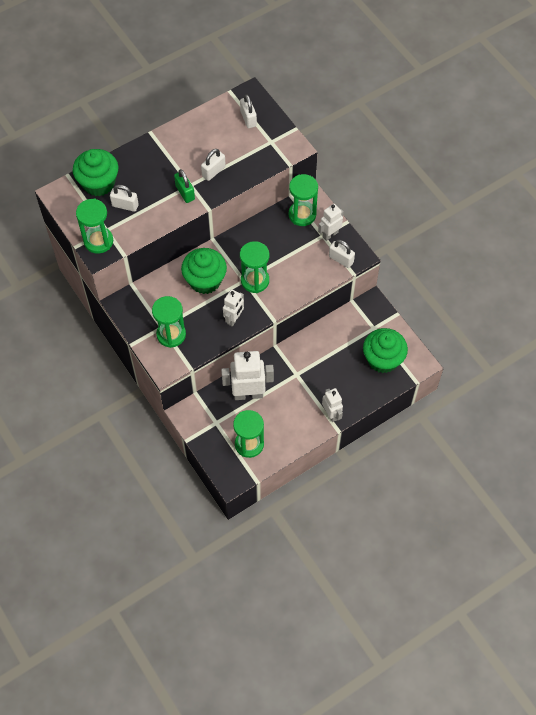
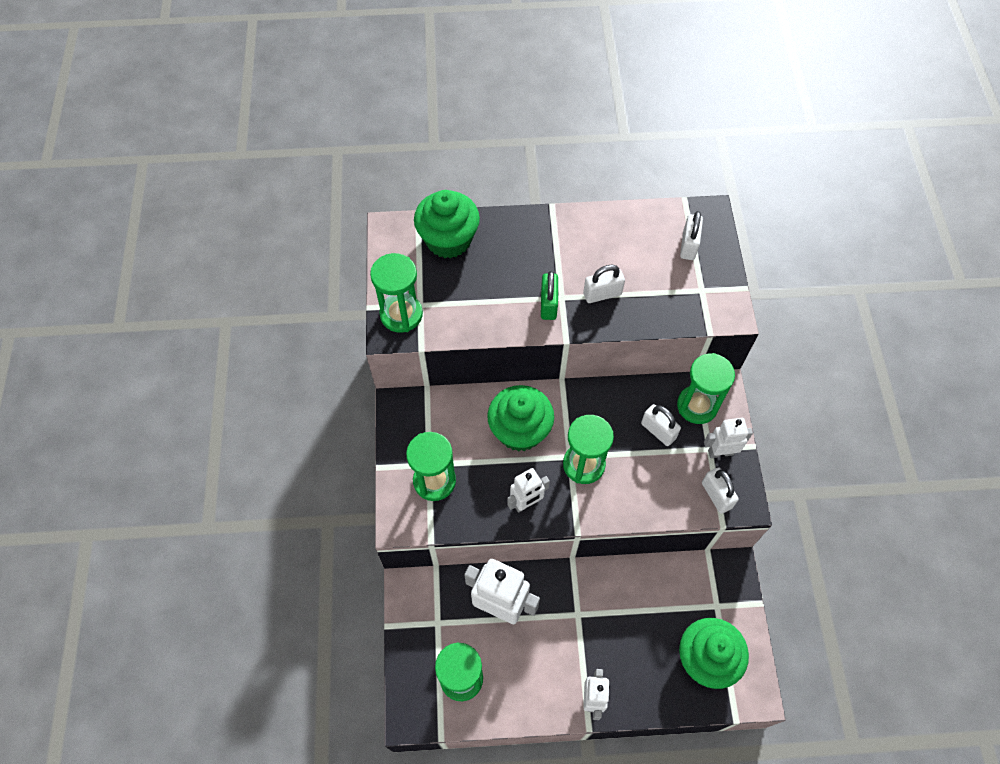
camera: 30 degrees right, 0 degrees up
(125, 205) = (463, 284): white padlock -> white padlock (658, 431)

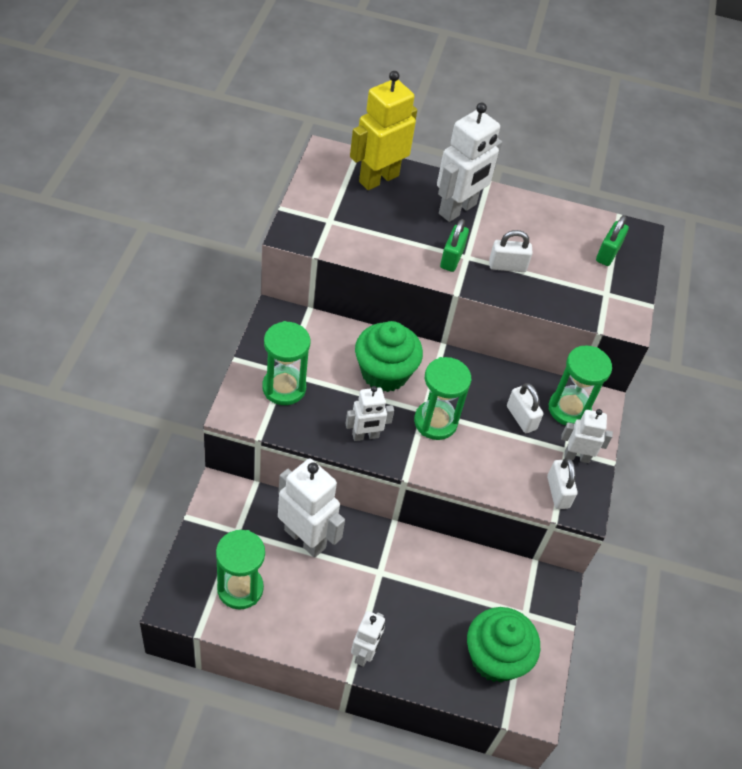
camera: 10 degrees right, 10 degrees down
(401, 314) = (309, 223): green hourglass -> none
(448, 240) = (378, 178): green cupcake -> yellow robot
(535, 247) = (458, 209): none -> white robot
(688, 245) = (608, 253): white padlock -> green padlock

